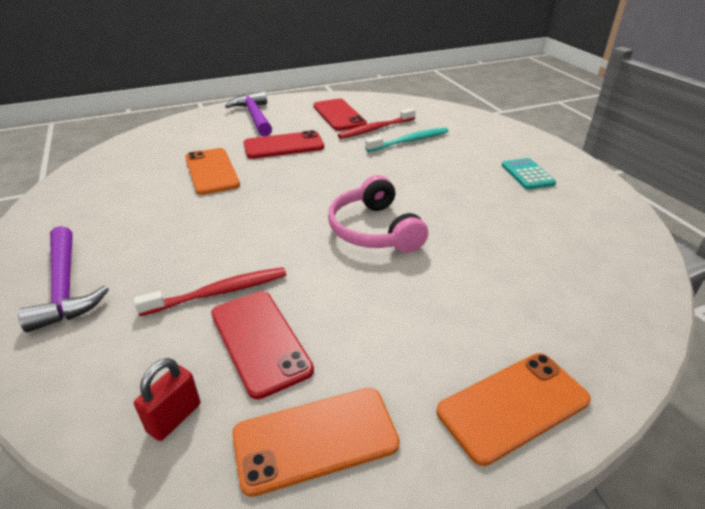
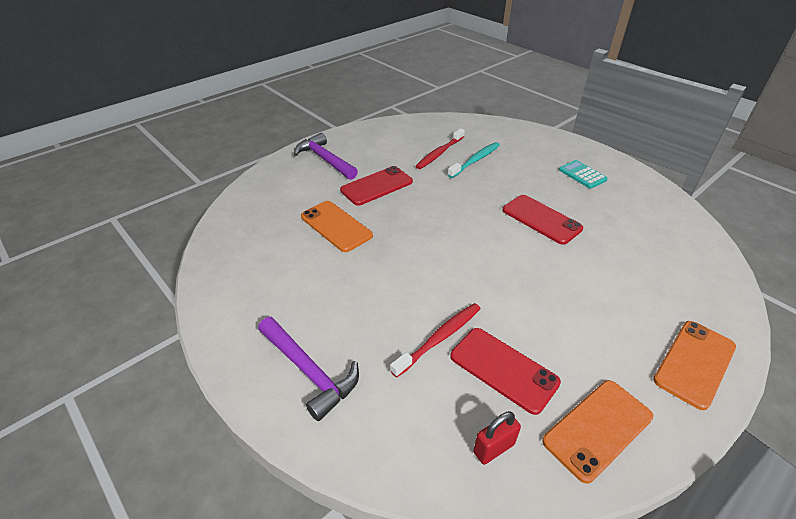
camera: 20 degrees left, 5 degrees up
(174, 418) = (493, 448): red padlock -> red padlock turned 45 degrees clockwise
(339, 115) = (398, 144): red phone -> red phone (541, 219)
(374, 230) = (511, 251): pink headphones -> none

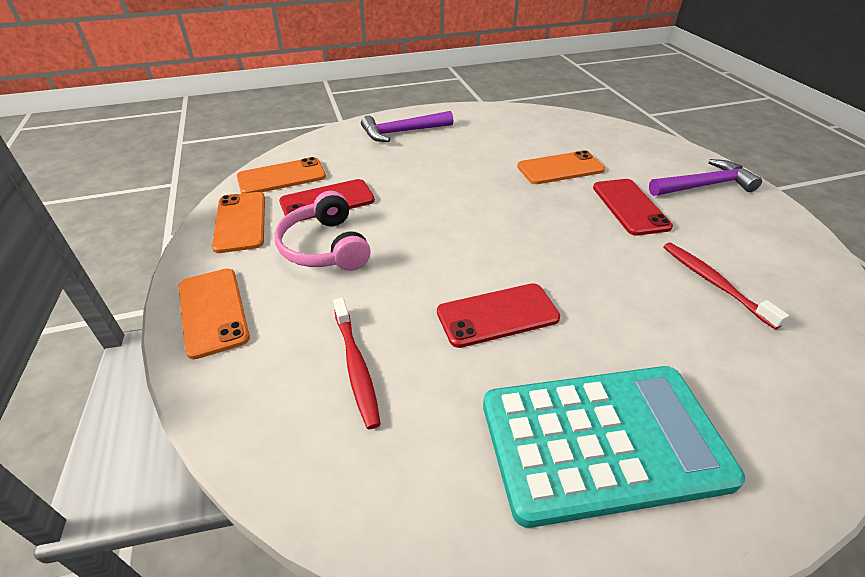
camera: 115 degrees right, 0 degrees up
(440, 338) = (382, 183): red toothbrush -> red toothbrush (356, 367)
(475, 160) = (684, 314): turquoise toothbrush -> none
(493, 448) = (281, 177): red padlock -> orange phone
(565, 333) = (324, 247): none -> pink headphones
(582, 175) = (602, 441): turquoise calculator -> turquoise calculator, size x2.47

